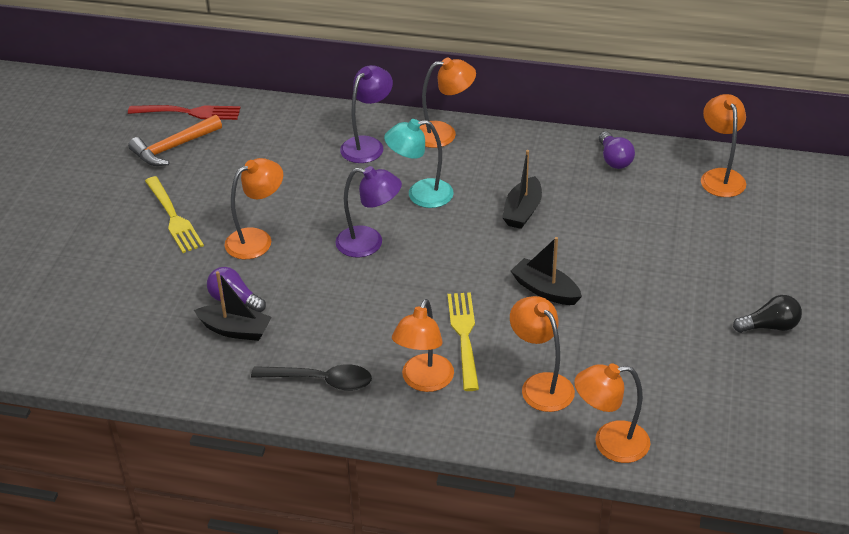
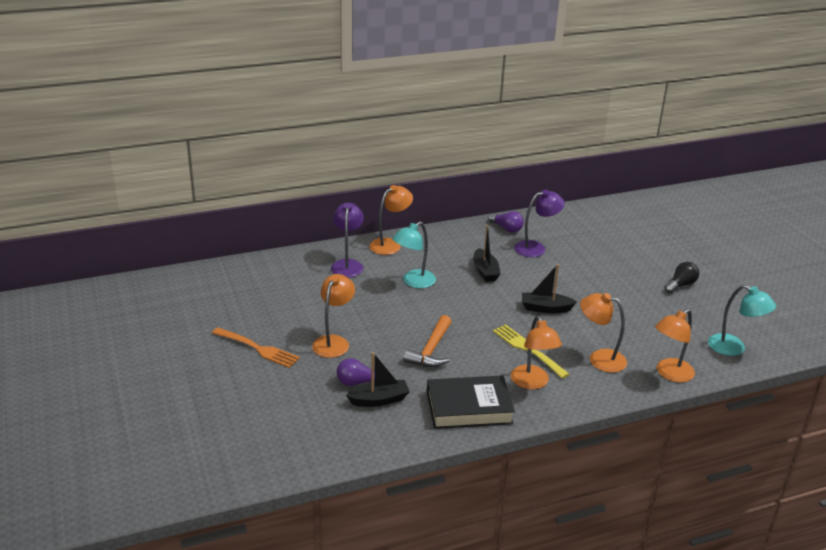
camera: 35 degrees left, 10 degrees down
(173, 148) = (209, 307): orange hammer -> orange hammer (431, 350)
(173, 217) = (257, 348): yellow fork -> orange fork
(188, 112) = (197, 282): red fork -> none
(320, 381) = (469, 407): black spoon -> black book
(369, 243) = (411, 319): purple lamp -> purple lamp (536, 248)
(720, 176) = (573, 220): orange lamp -> none
(742, 446) = (734, 348): none -> turquoise lamp

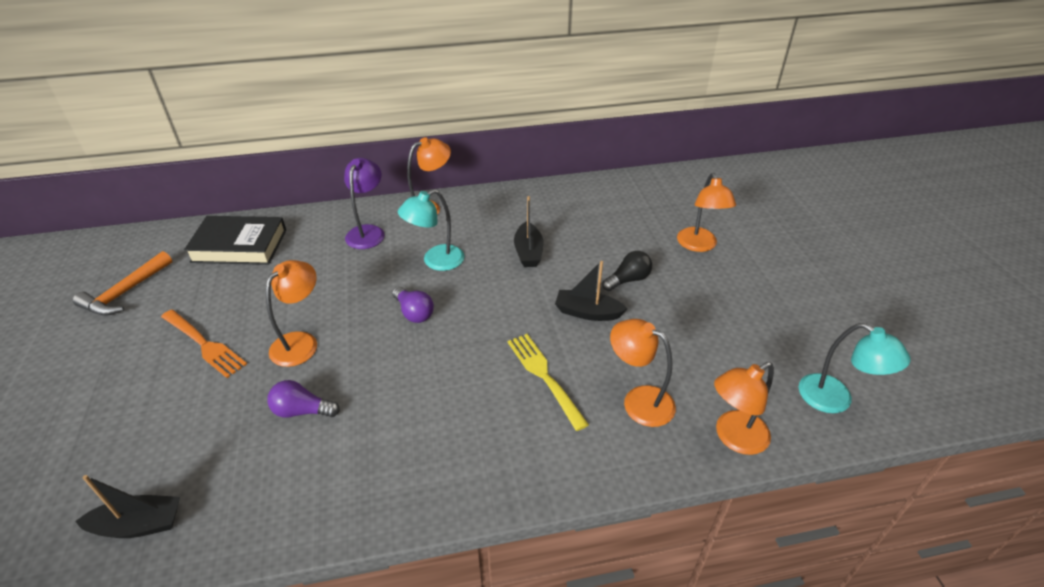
camera: 10 degrees right, 10 degrees up
(379, 400) = (316, 443): black boat -> black boat (139, 525)
(431, 350) = (417, 366): orange hammer -> orange hammer (125, 292)
(469, 407) = (431, 470): black book -> black book (239, 246)
(506, 228) = (573, 195): purple light bulb -> purple light bulb (414, 312)
(532, 383) = (533, 434): orange lamp -> orange lamp (699, 245)
(536, 248) = (601, 224): purple lamp -> none
(680, 285) = (775, 290): black light bulb -> black light bulb (628, 280)

